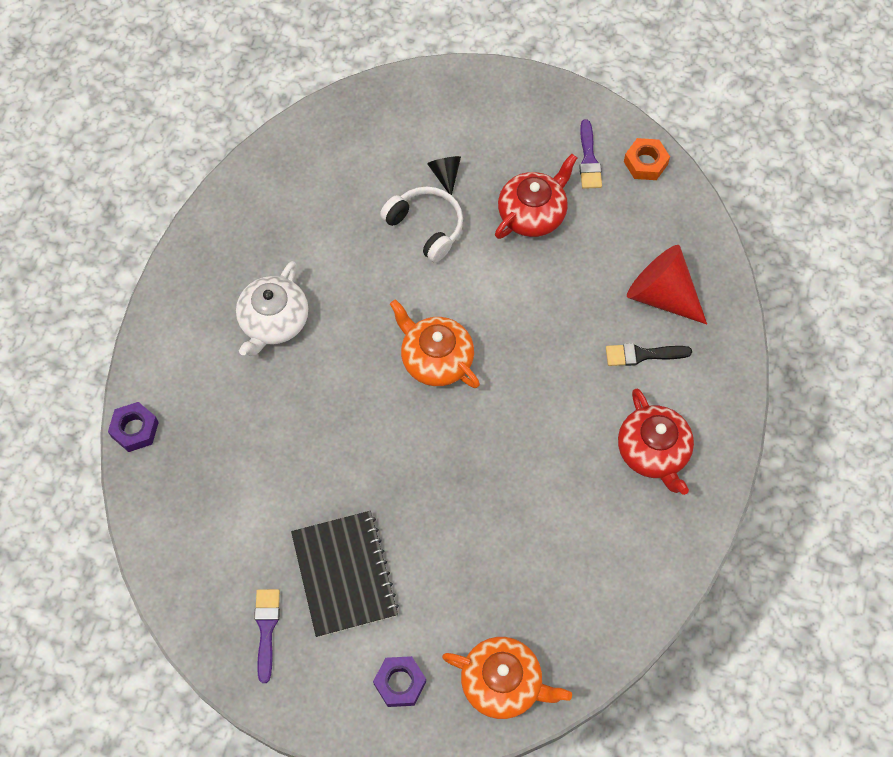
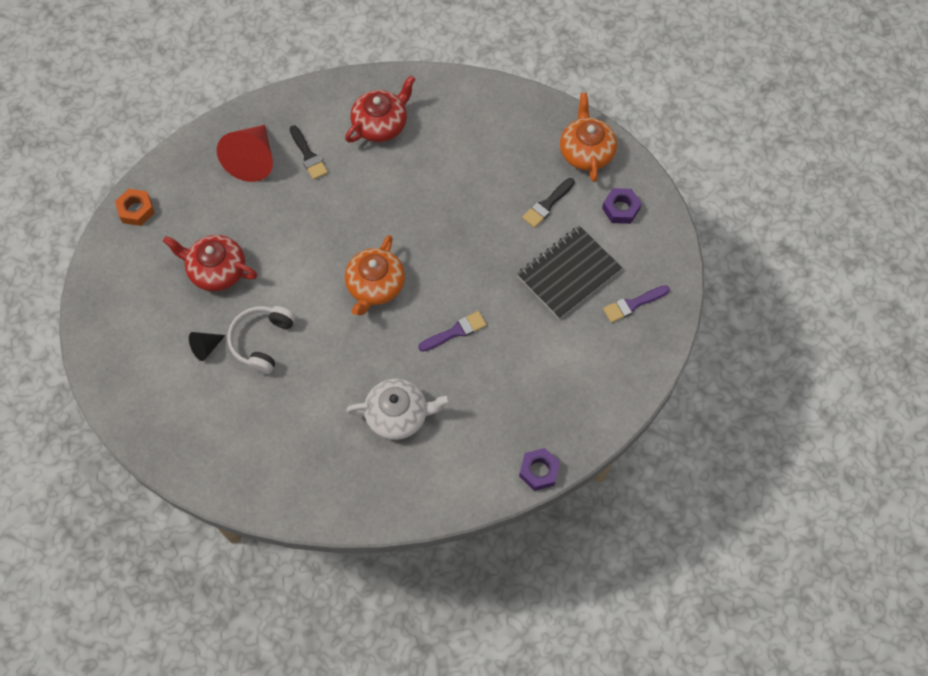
camera: 115 degrees left, 0 degrees up
(449, 595) = (547, 205): none -> black brush
(589, 159) = (148, 250): purple brush -> purple brush (455, 331)

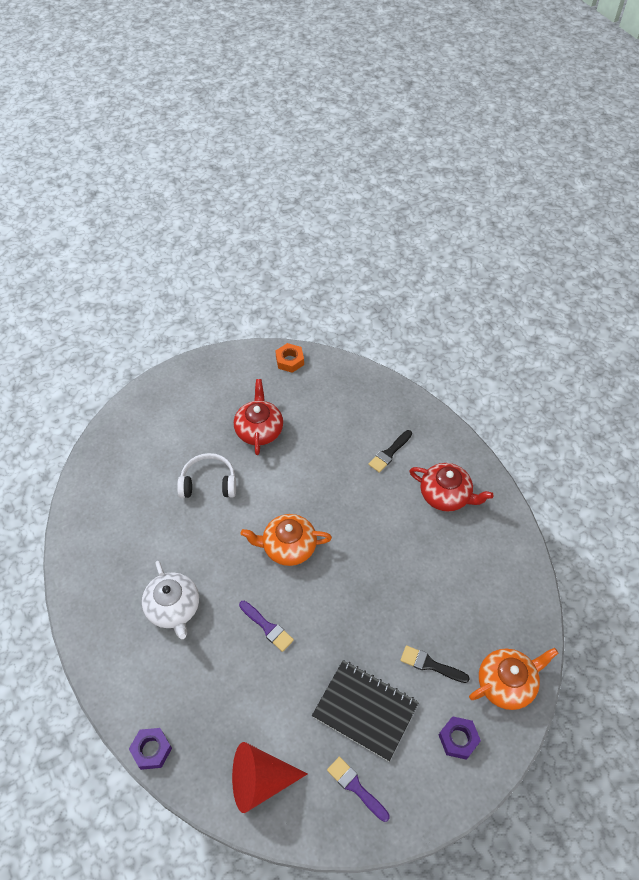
camera: 70 degrees right, 10 degrees down
(206, 348) = (191, 447): black cone -> none
(252, 160) = (367, 416): red cone -> red cone (260, 780)

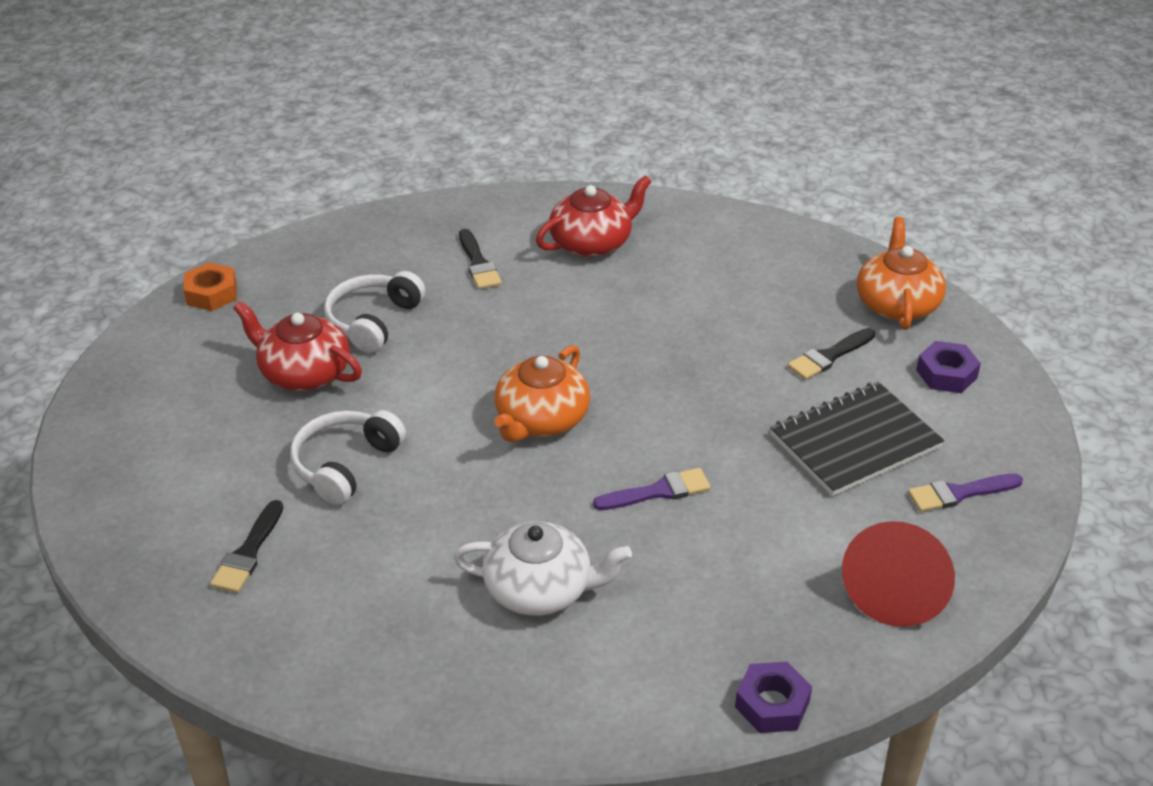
camera: 60 degrees left, 15 degrees down
(136, 479) = (248, 552): none -> black brush
(313, 435) = (373, 321): none -> white headphones

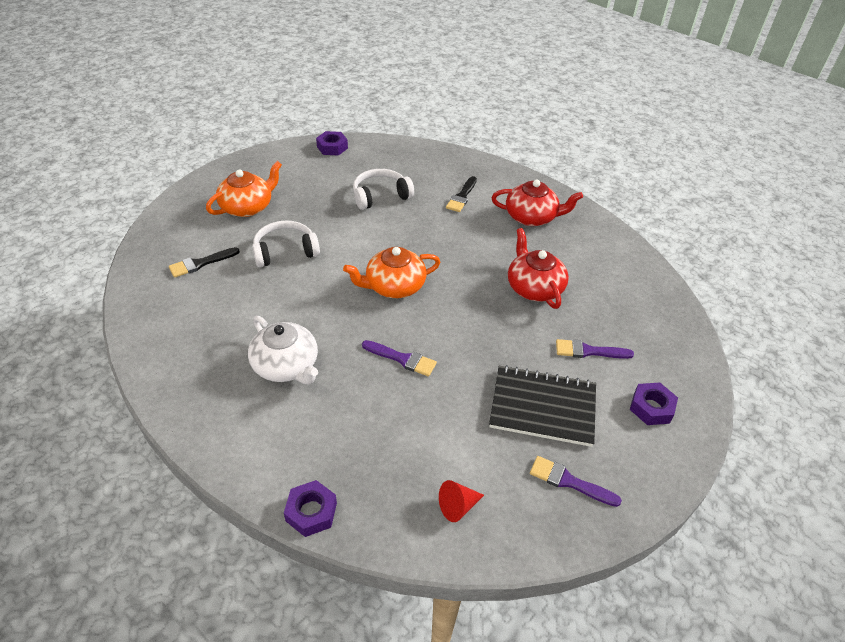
camera: 40 degrees right, 5 degrees up
(211, 293) = (332, 147): orange nut -> purple nut
(304, 372) = (323, 201): red teapot -> red teapot (534, 287)
(829, 356) = (588, 351): black brush -> purple brush
(896, 589) = (458, 506): red cone -> red cone, size x0.50
(897, 304) = (670, 348): orange teapot -> orange teapot (247, 207)

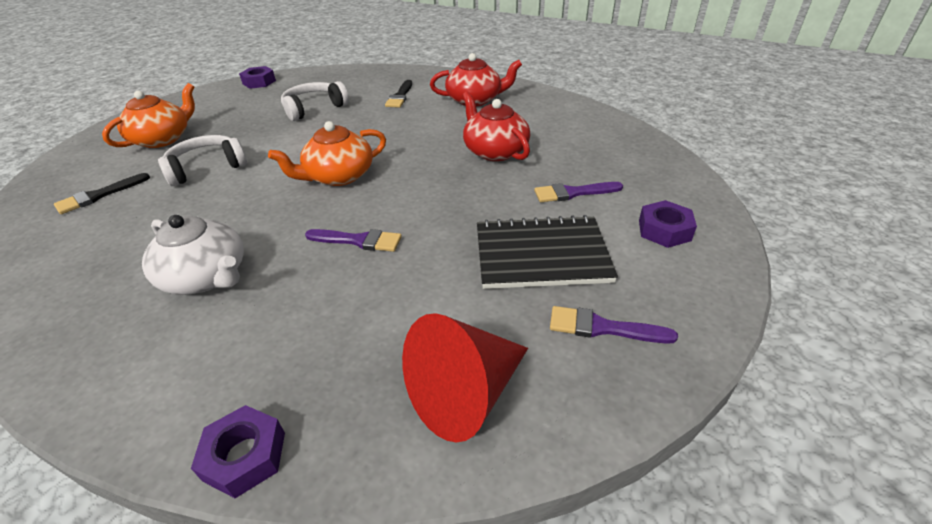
camera: 10 degrees left, 5 degrees down
(458, 506) = (465, 393): red cone -> red cone, size x2.00

